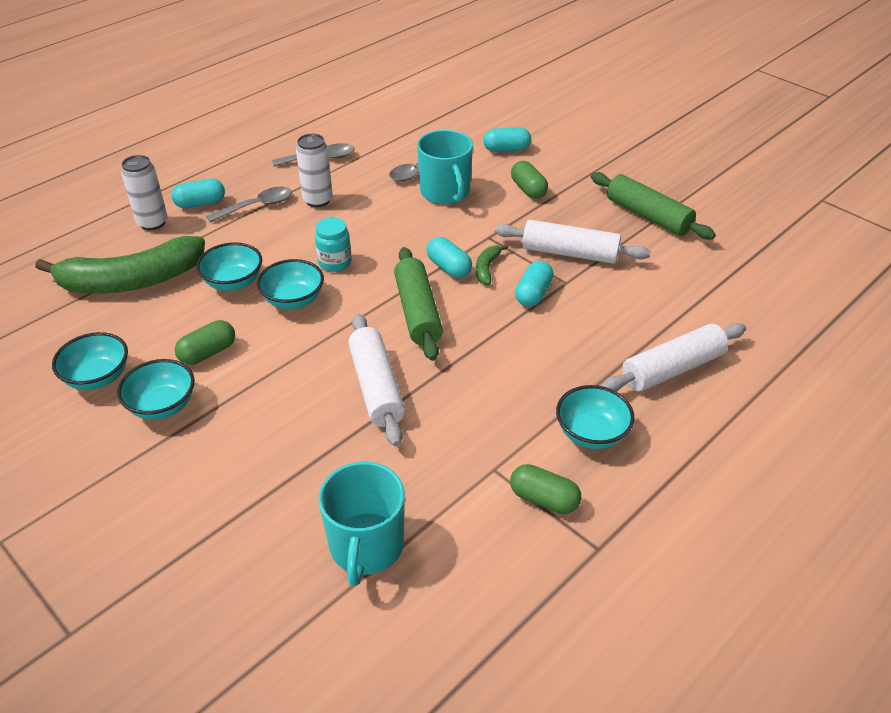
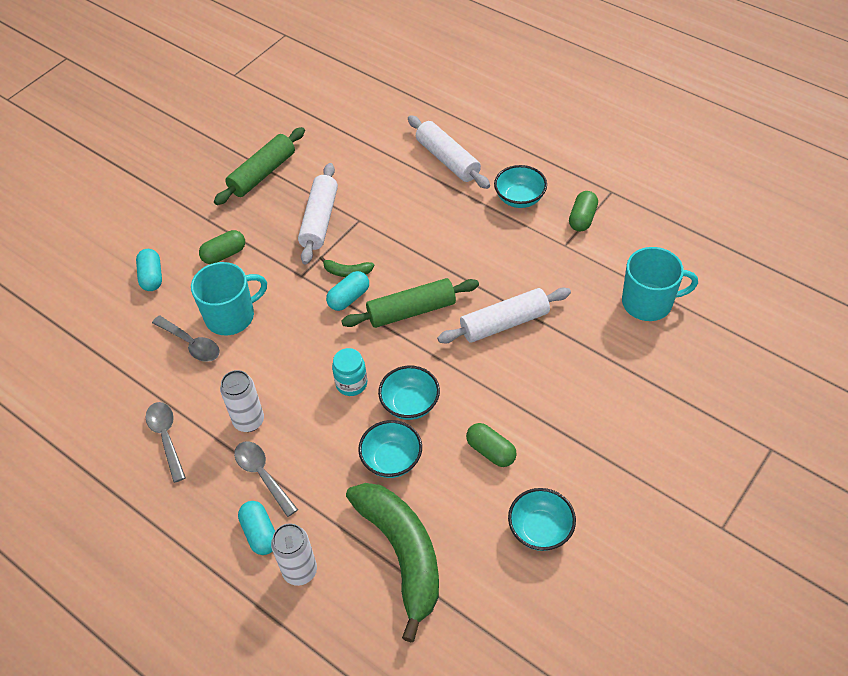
camera: 95 degrees left, 10 degrees up
(162, 406) = (560, 465): turquoise bowl -> none
(533, 294) = (376, 239): turquoise capsule -> none

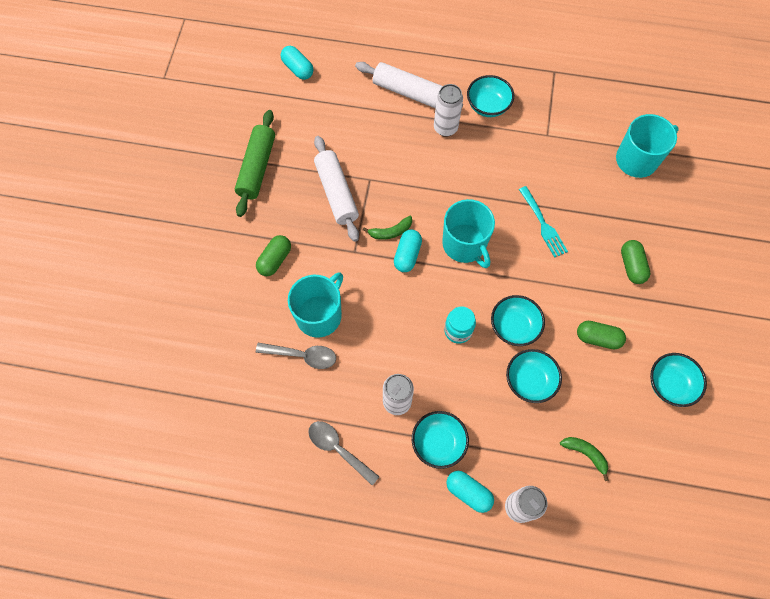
camera: 30 degrees left, 15 degrees up
(152, 277) = (224, 309): turquoise capsule -> turquoise capsule (298, 69)
(262, 475) = (438, 443): grey spoon -> turquoise bowl
(402, 554) = (585, 454): green banana -> green banana, size x0.40
(411, 311) = (465, 244): green rolling pin -> turquoise mug
(463, 203) = (445, 128): none -> white can
(504, 323) = (543, 224): white rolling pin -> turquoise fork
(582, 218) = (547, 105): green capsule -> green capsule (631, 266)

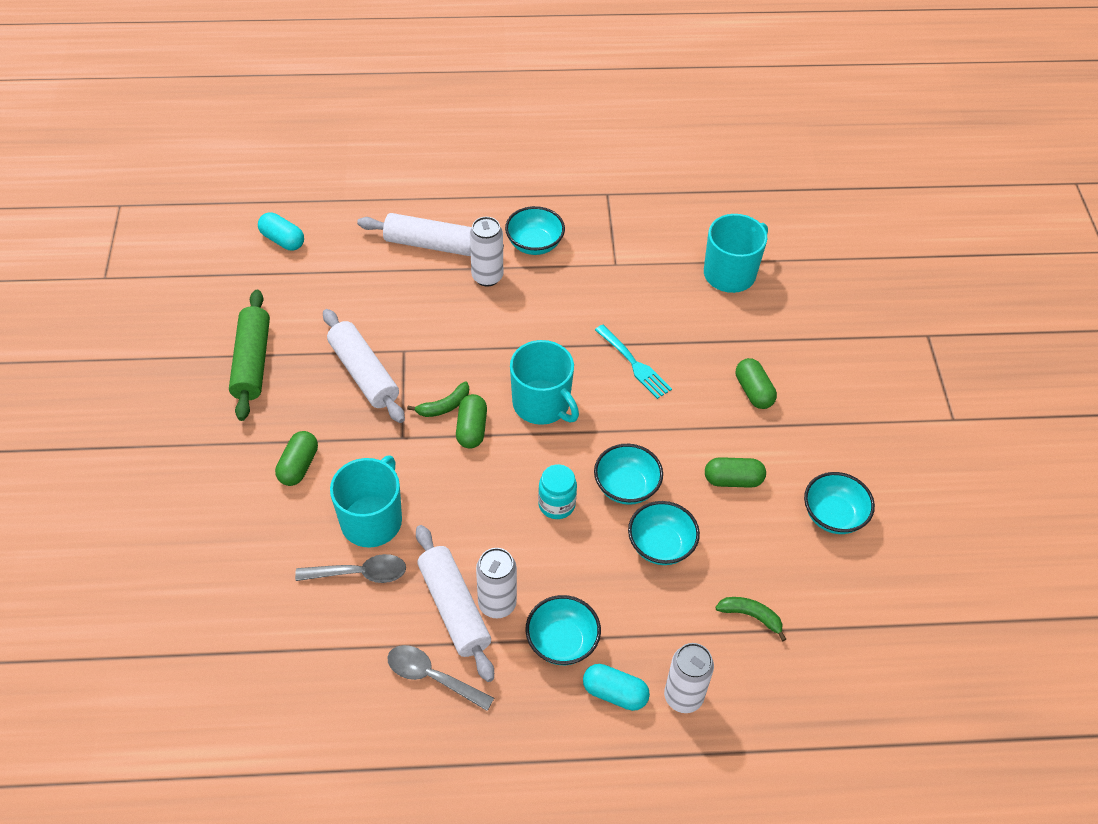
camera: 15 degrees left, 15 degrees down
(365, 398) = (454, 608): none -> white rolling pin
(407, 255) = (471, 429): turquoise capsule -> green capsule

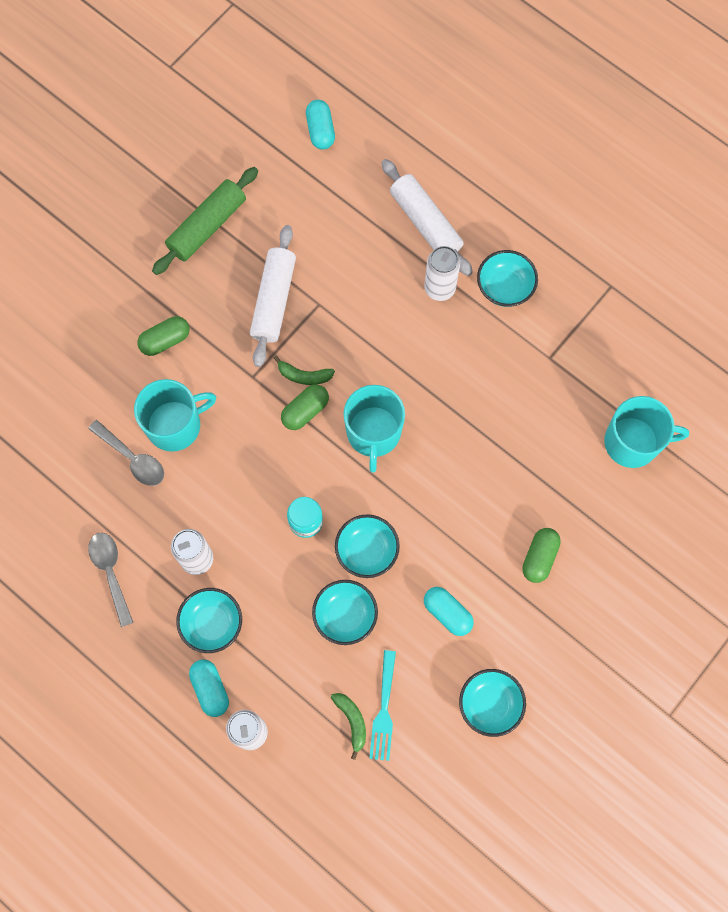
camera: 45 degrees right, 20 degrees up
(454, 608) = (168, 537): white rolling pin -> none
(634, 364) = (474, 457): turquoise fork -> turquoise fork (384, 710)
(733, 480) = (447, 613): green capsule -> turquoise capsule

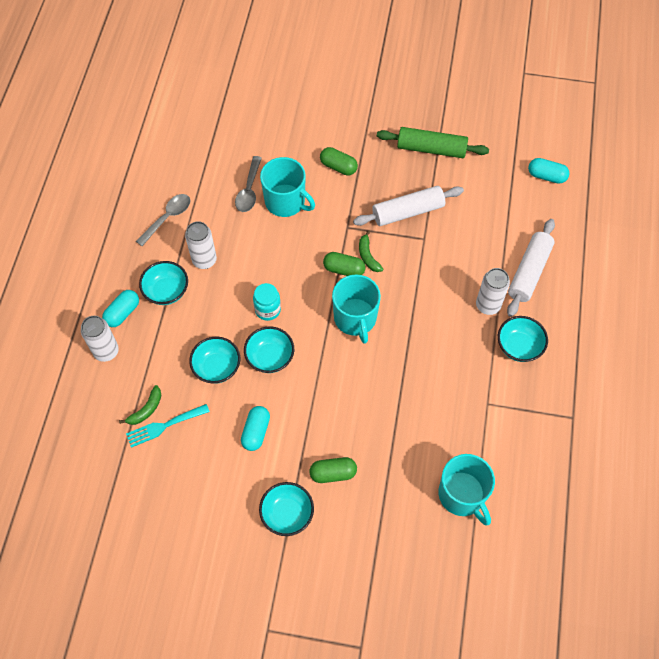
camera: 60 degrees right, 10 degrees down
(320, 130) = (546, 176): turquoise capsule -> turquoise capsule turned 60 degrees clockwise
(373, 433) = (355, 318): turquoise mug -> turquoise mug turned 75 degrees counterclockwise
(490, 704) = (206, 494): turquoise bowl -> turquoise bowl (287, 514)

